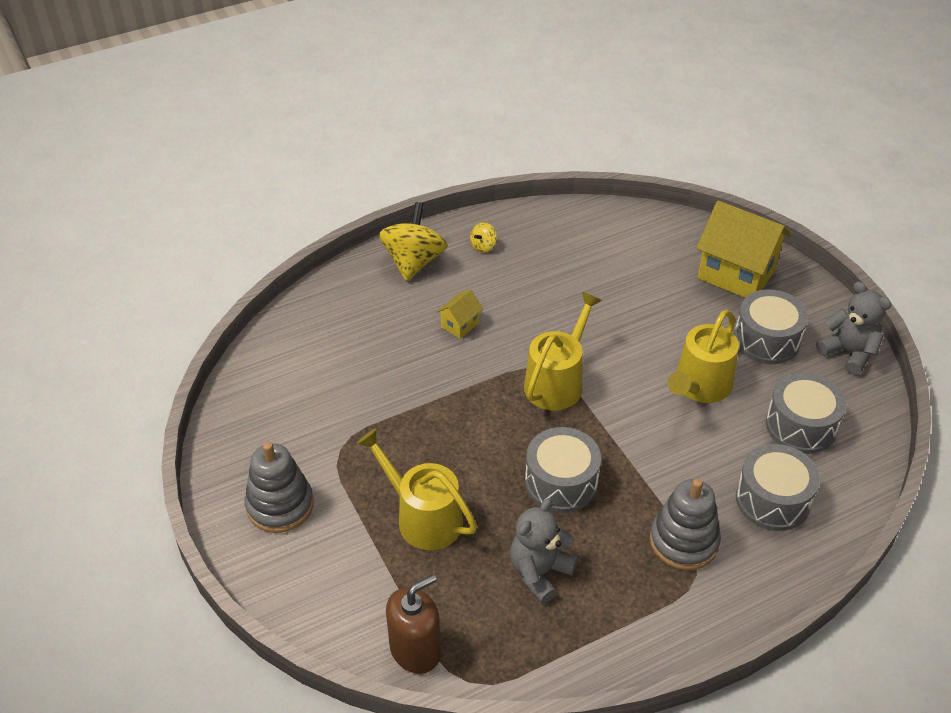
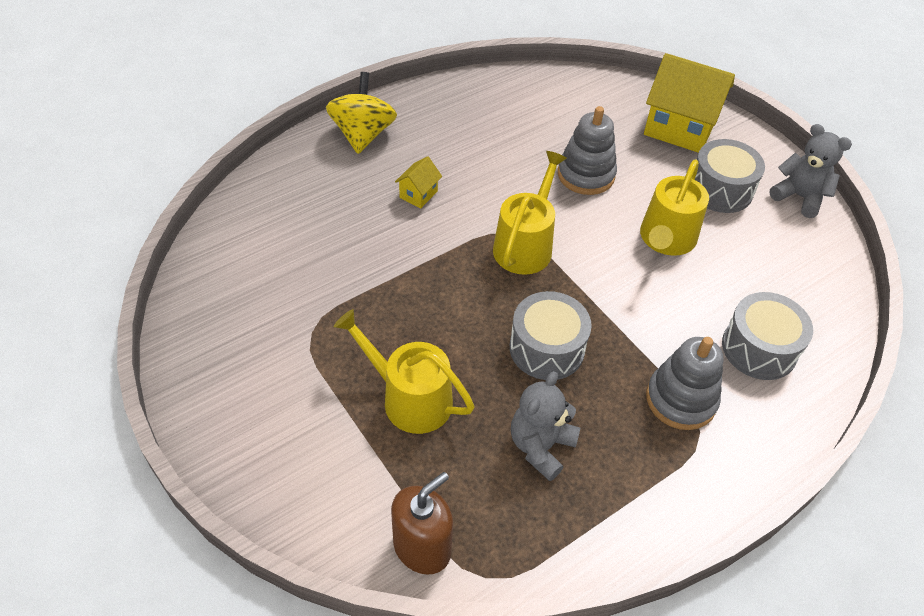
camera: 10 degrees left, 5 degrees up
(280, 505) = (254, 399): grey stacking toy -> grey stacking toy (586, 175)
(483, 246) = (430, 115): yellow spinning top -> none
(800, 426) = (770, 271): grey drum -> none

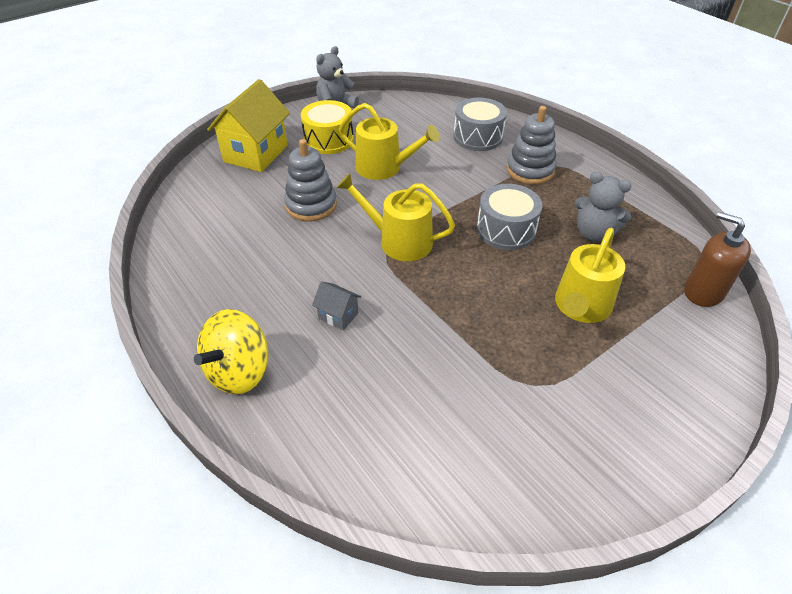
camera: 90 degrees left, 5 degrees down
(363, 134) = (239, 371): yellow spinning top -> yellow spinning top turned 60 degrees counterclockwise
(418, 194) = (338, 315): yellow house -> grey house
(720, 189) = (329, 140): grey drum -> yellow drum

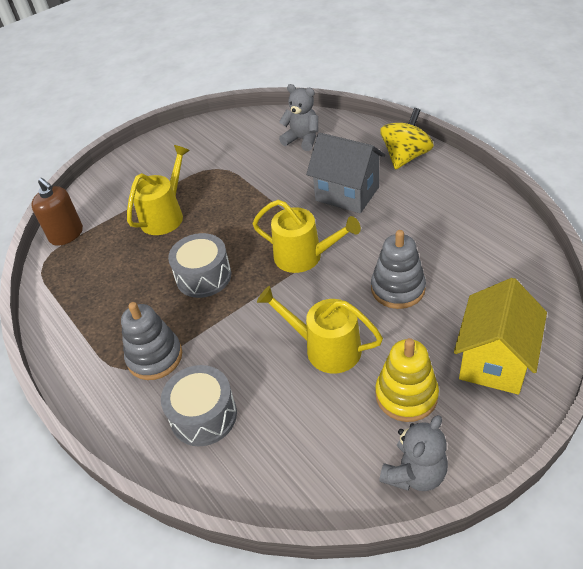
camera: 175 degrees left, 0 degrees up
(329, 140) = (406, 395): yellow drum -> yellow stacking toy
(338, 315) = (347, 194): grey house -> grey house, size x2.18
(594, 233) = (124, 279): grey teddy bear -> grey teddy bear (302, 139)

